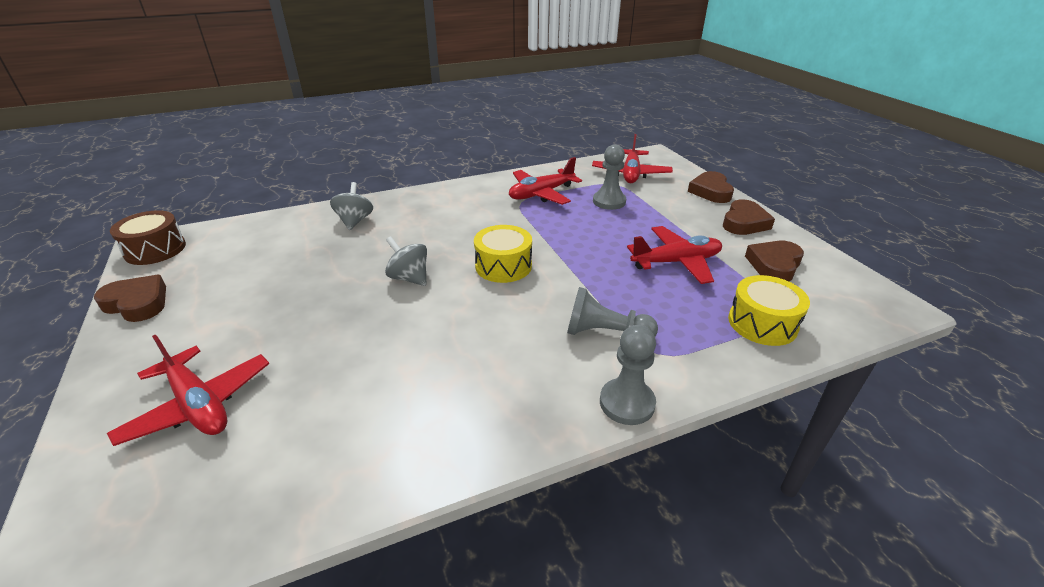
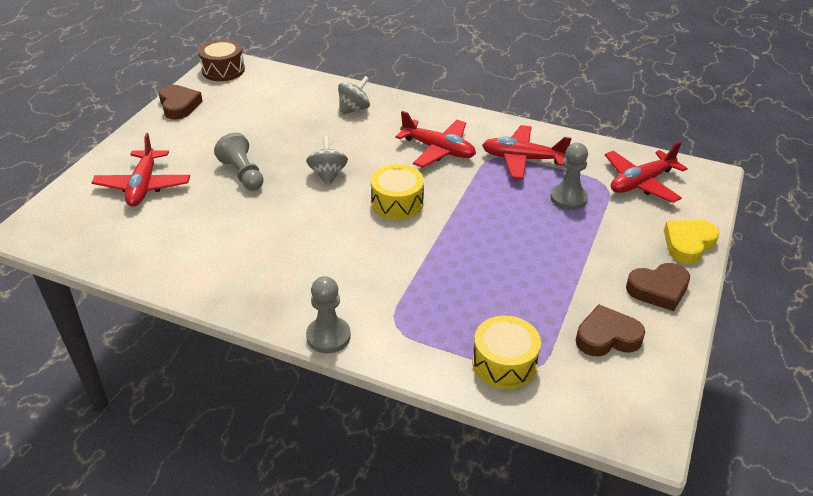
camera: 45 degrees right, 5 degrees up
(605, 333) = (385, 291): grey pawn -> grey pawn (243, 174)
(676, 262) = (527, 280): red plane -> red plane (438, 150)
(710, 191) = (688, 244): brown heart -> yellow heart

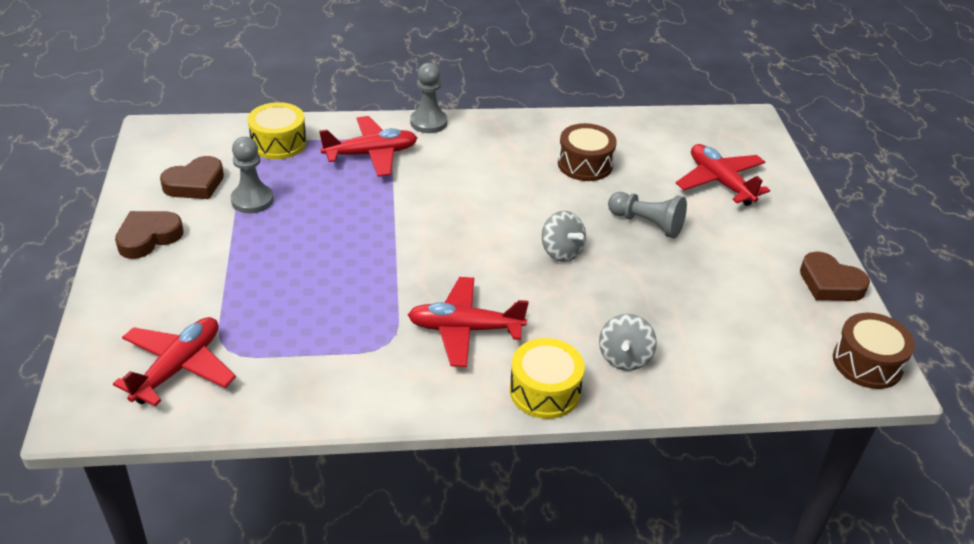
camera: 150 degrees right, 0 degrees up
(229, 237) = (585, 164): none -> brown drum
(397, 203) = (461, 244): yellow drum -> yellow drum (545, 391)
(522, 159) = (349, 352): red plane -> red plane (371, 154)
(568, 198) = (269, 312): grey pawn -> grey pawn (252, 200)
(688, 244) = (114, 298): yellow heart -> none

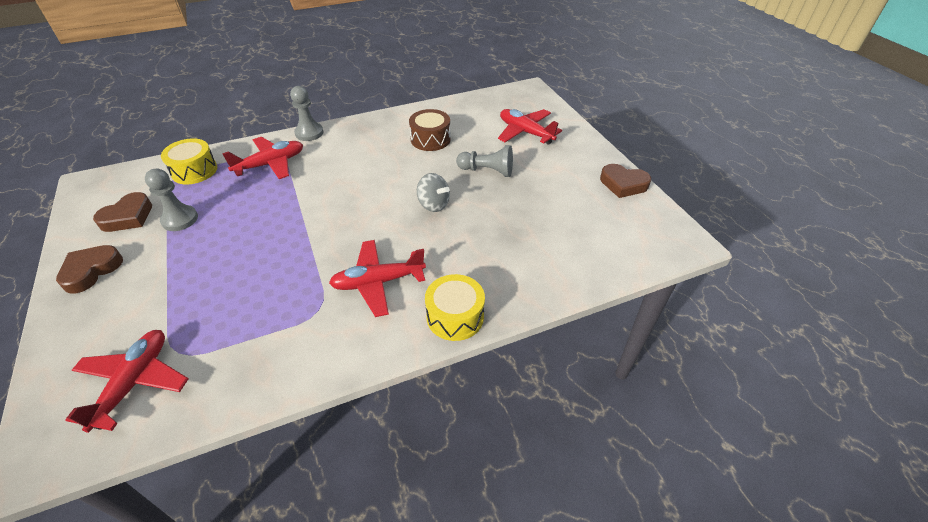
camera: 15 degrees left, 5 degrees up
(624, 358) = (505, 273): grey spinning top -> none
(867, 363) = (671, 234): brown drum -> none

